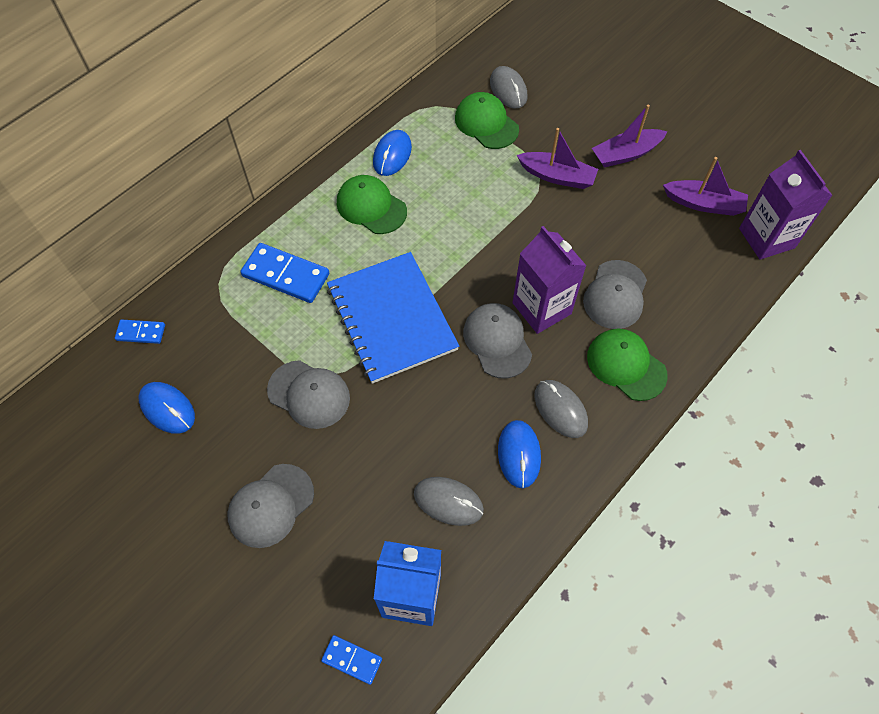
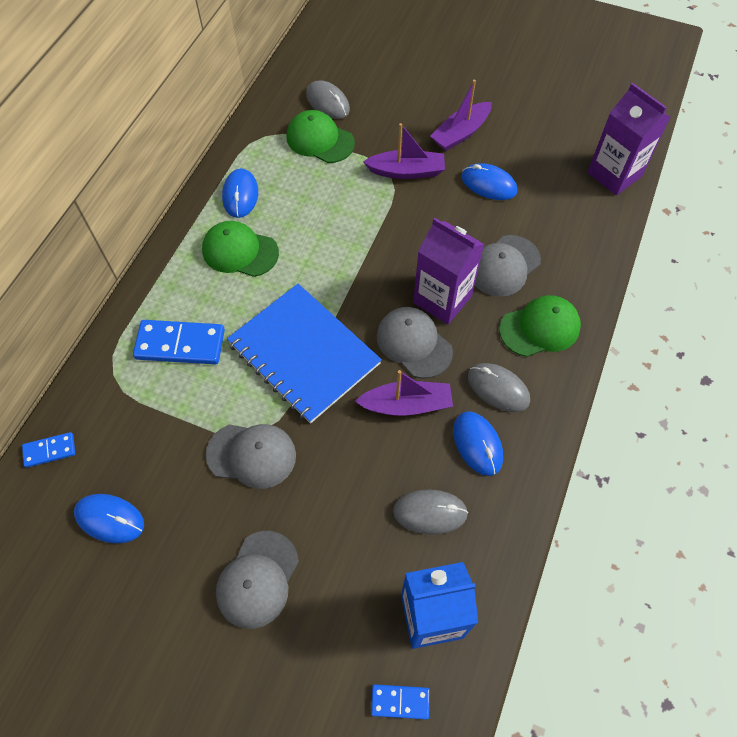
camera: 20 degrees left, 0 degrees up
(615, 295) = (504, 266): grey cap -> grey cap turned 45 degrees clockwise
(626, 365) = (540, 328): green cap -> green cap turned 135 degrees clockwise
(633, 211) = (488, 184): none -> blue mouse
(704, 204) = (548, 159): purple boat -> purple boat (406, 405)

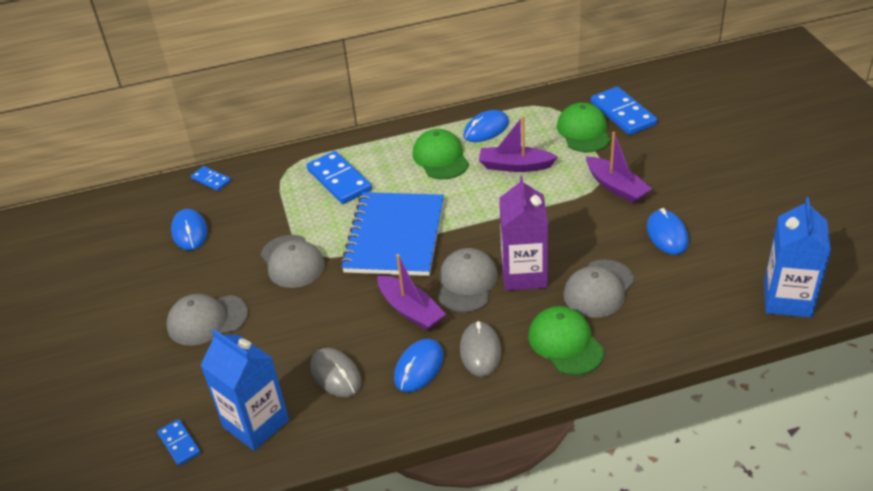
camera: 55 degrees right, 20 degrees down
(327, 102) = (623, 114): grey mouse -> blue domino
(460, 133) = (695, 191): purple boat -> purple boat (515, 166)
(504, 266) = (599, 289): grey cap -> grey cap turned 60 degrees counterclockwise
(540, 328) = (565, 343): green cap -> green cap turned 150 degrees counterclockwise
(614, 174) = (787, 299): purple carton -> blue carton

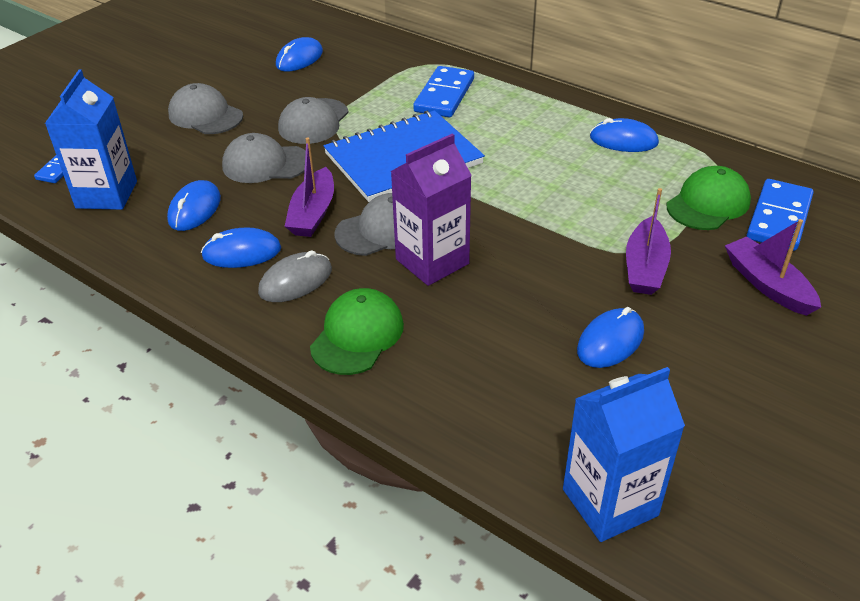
camera: 50 degrees right, 0 degrees up
(211, 180) = (372, 38): blue domino -> none
(336, 375) = (194, 209): grey mouse -> blue mouse
(440, 158) = (544, 134): green cap -> none
(515, 166) = (590, 183): purple boat -> purple boat (767, 285)
(599, 289) = (463, 324): grey cap -> grey cap (265, 164)

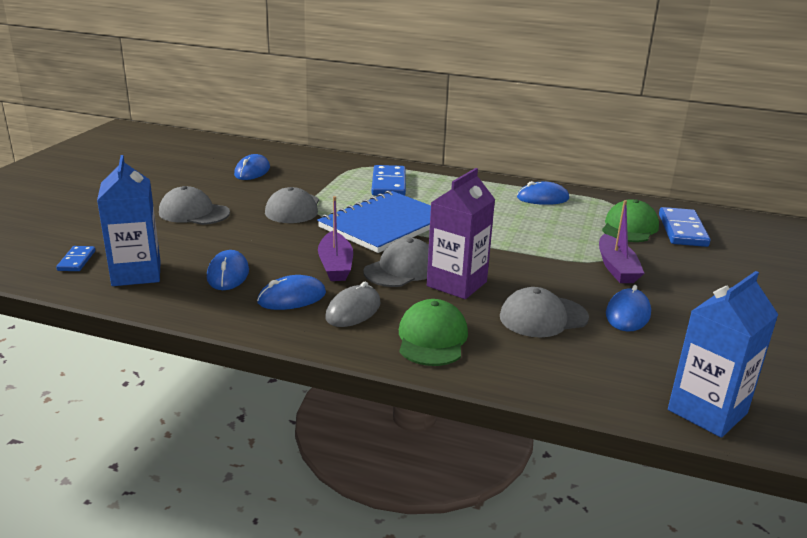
camera: 20 degrees left, 15 degrees down
(265, 164) = (271, 238): grey cap -> grey cap (543, 317)
(767, 285) = (706, 267): purple boat -> none

